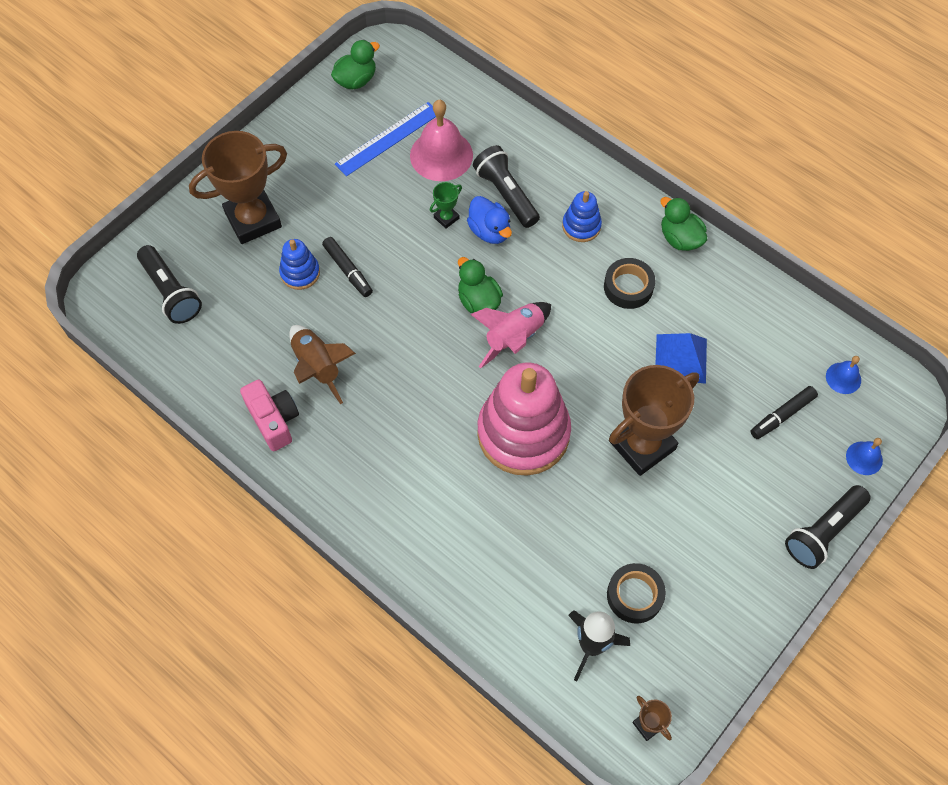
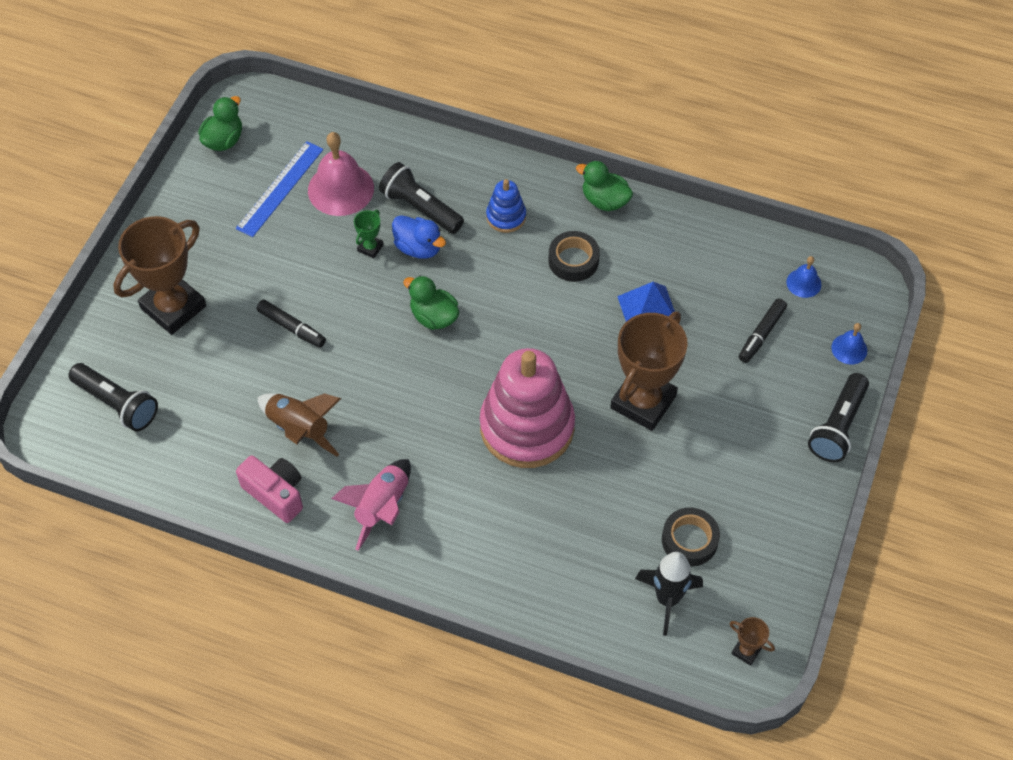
camera: 20 degrees left, 5 degrees down
(300, 273) = (244, 344): blue stacking toy -> none
(514, 338) = (482, 342): pink rocket -> pink rocket (382, 507)

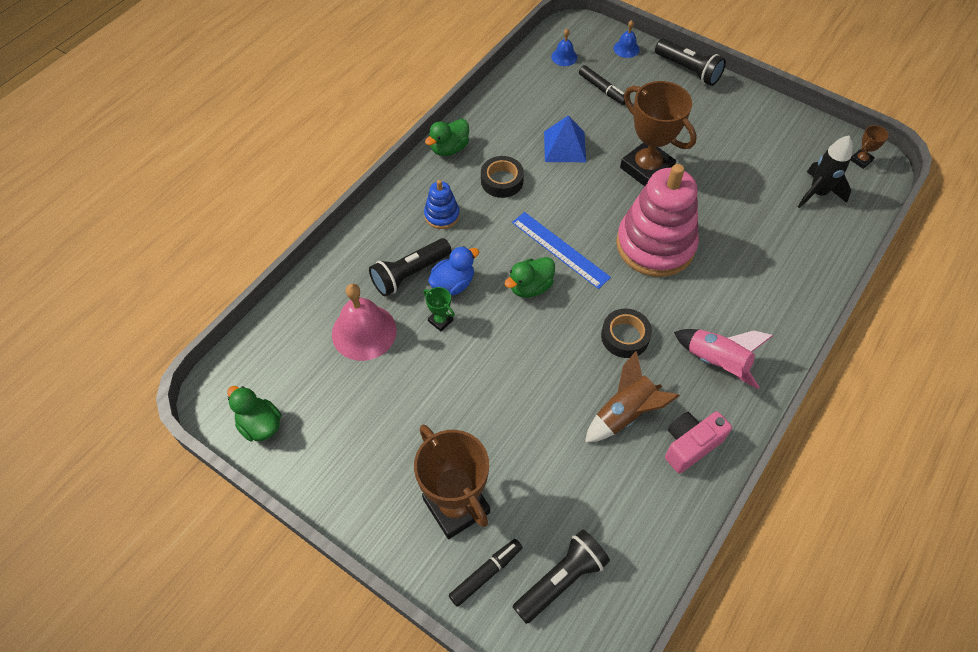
camera: 75 degrees left, 0 degrees up
(280, 188) = (343, 383): blue ruler -> blue ruler (560, 249)
(291, 327) = (510, 401): black marker -> black marker (485, 574)
(689, 540) = (770, 170): black tape -> black tape (625, 336)

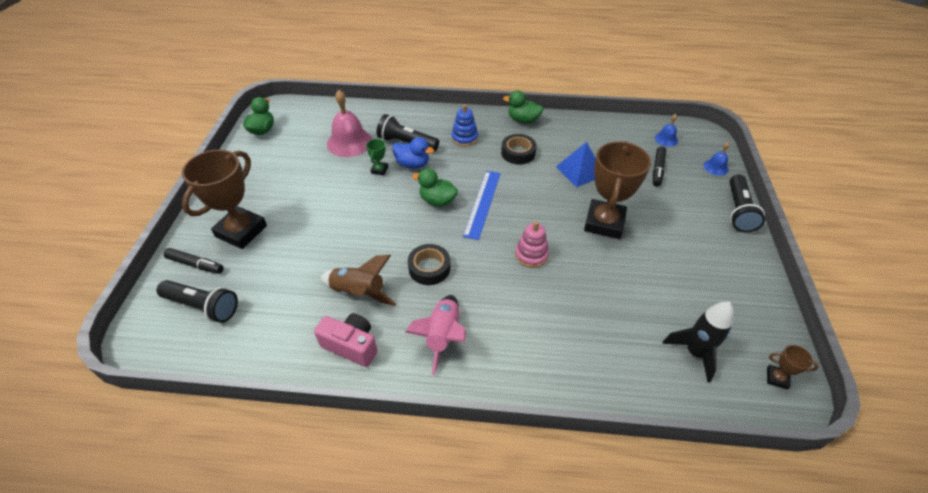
camera: 60 degrees right, 10 degrees down
(655, 245) = (531, 255): pink stacking toy -> pink stacking toy, size x0.46

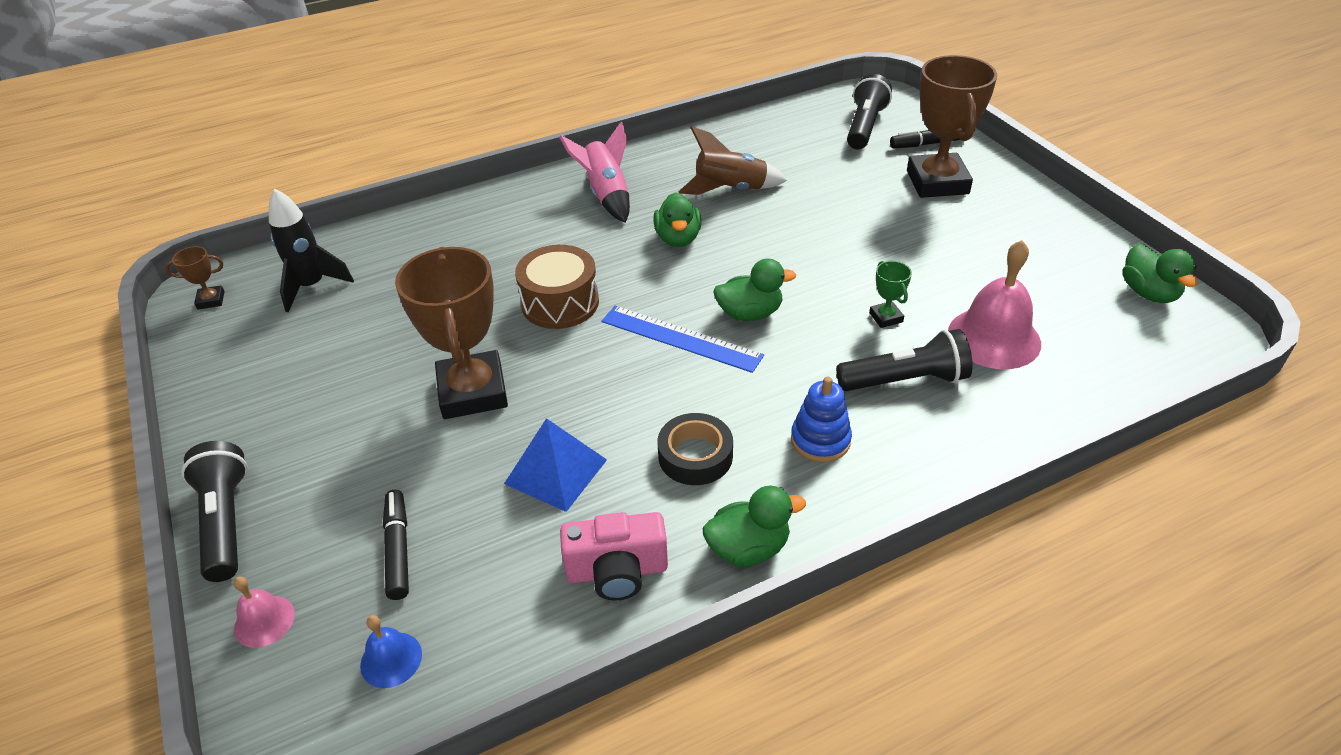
camera: 150 degrees right, 5 degrees down
(203, 306) = (864, 126): black flashlight -> black flashlight turned 120 degrees clockwise
(351, 345) = (689, 157): pink camera -> pink camera (617, 571)
(413, 164) = (849, 349): blue duck -> none
(429, 268) = (678, 238): black tape -> green duck
(482, 203) = (680, 338): blue ruler -> blue ruler turned 45 degrees counterclockwise
(531, 255) = (560, 303): pink stacking toy -> brown drum
(715, 167) = (264, 621): blue bell -> pink bell

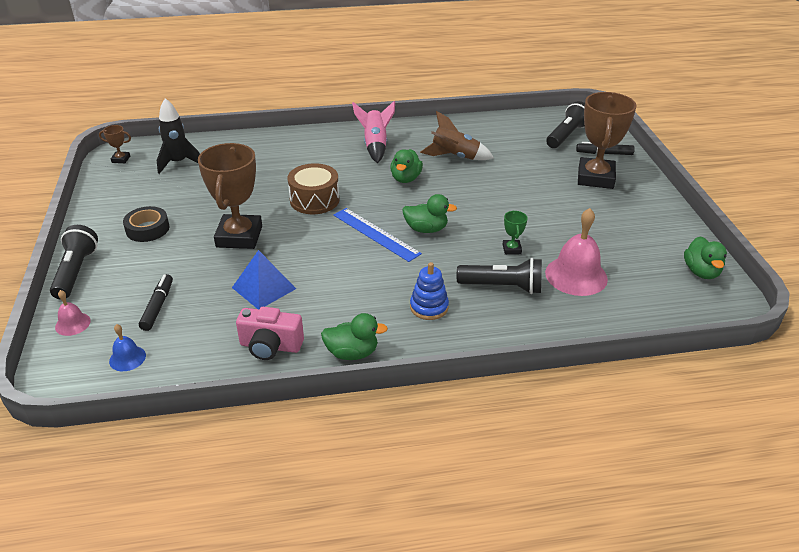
camera: 15 degrees right, 5 degrees down
(695, 456) = (348, 298): black tape -> black tape (147, 229)

